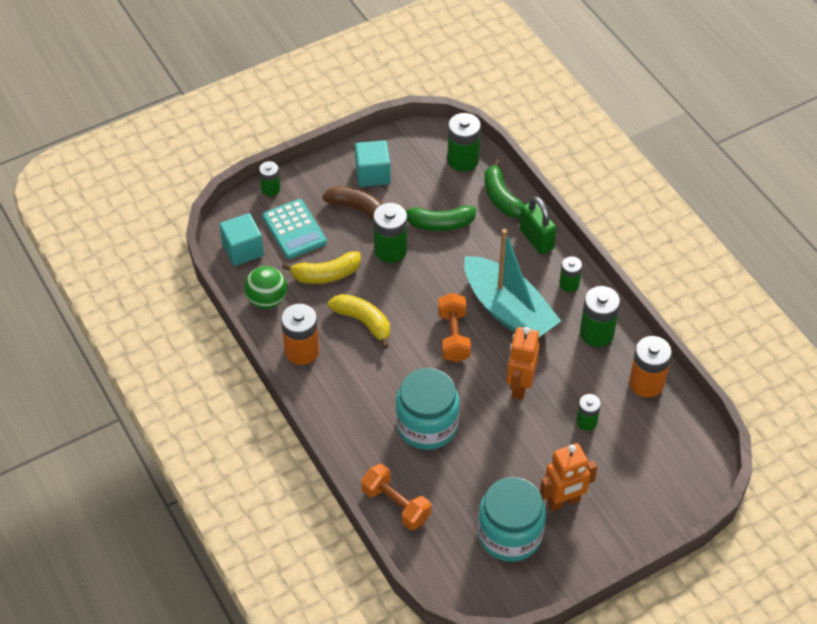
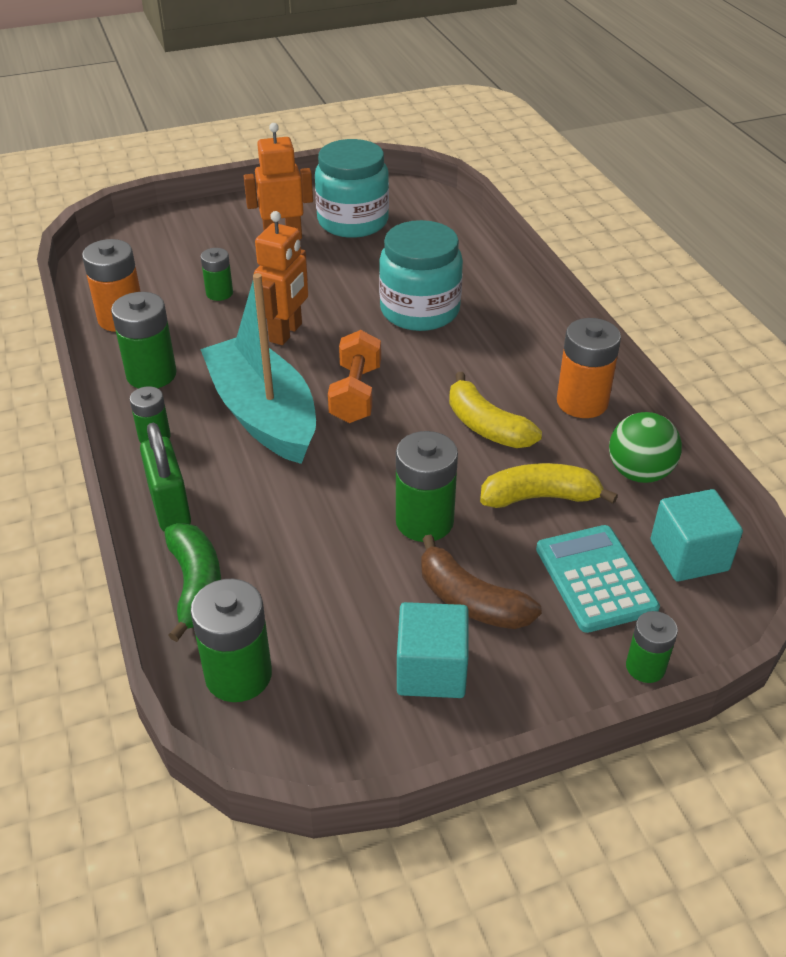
camera: 170 degrees left, 10 degrees down
(396, 505) = (472, 252): orange dumbbell -> none
(439, 224) = (326, 554): green banana -> none

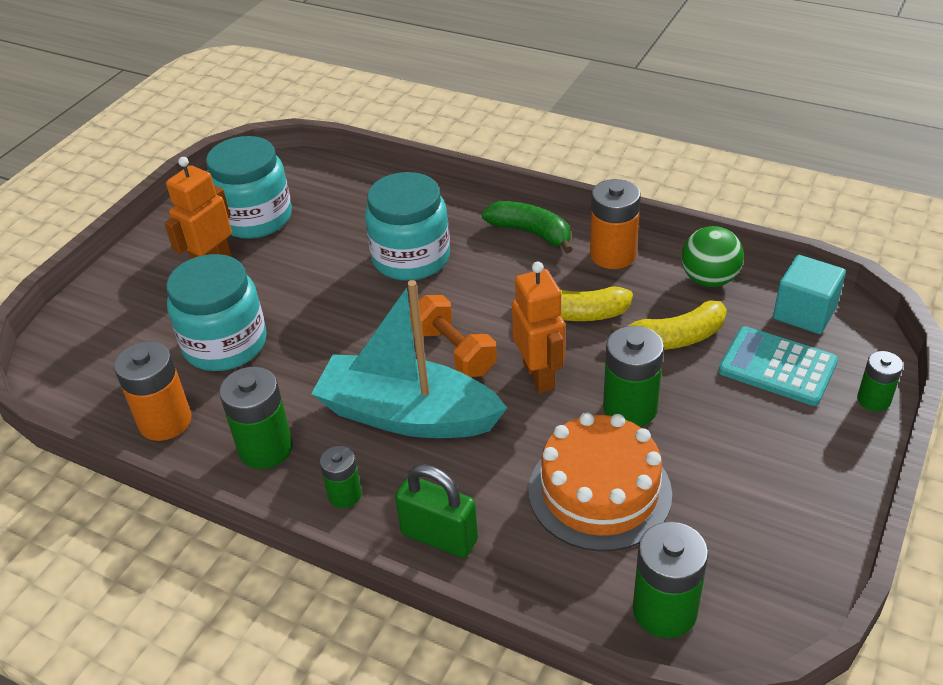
camera: 40 degrees left, 0 degrees up
(196, 586) = (545, 576): green banana -> green banana (530, 233)
(219, 293) = (225, 344): green battery -> turquoise jar
(286, 333) = (331, 340): orange robot -> orange robot (539, 376)
(314, 561) = (599, 491): none -> orange cake
(431, 670) = (771, 501): turquoise cube -> none
(471, 601) = (730, 438): brown banana -> none
(540, 497) = (676, 338): yellow banana -> yellow banana turned 150 degrees counterclockwise

